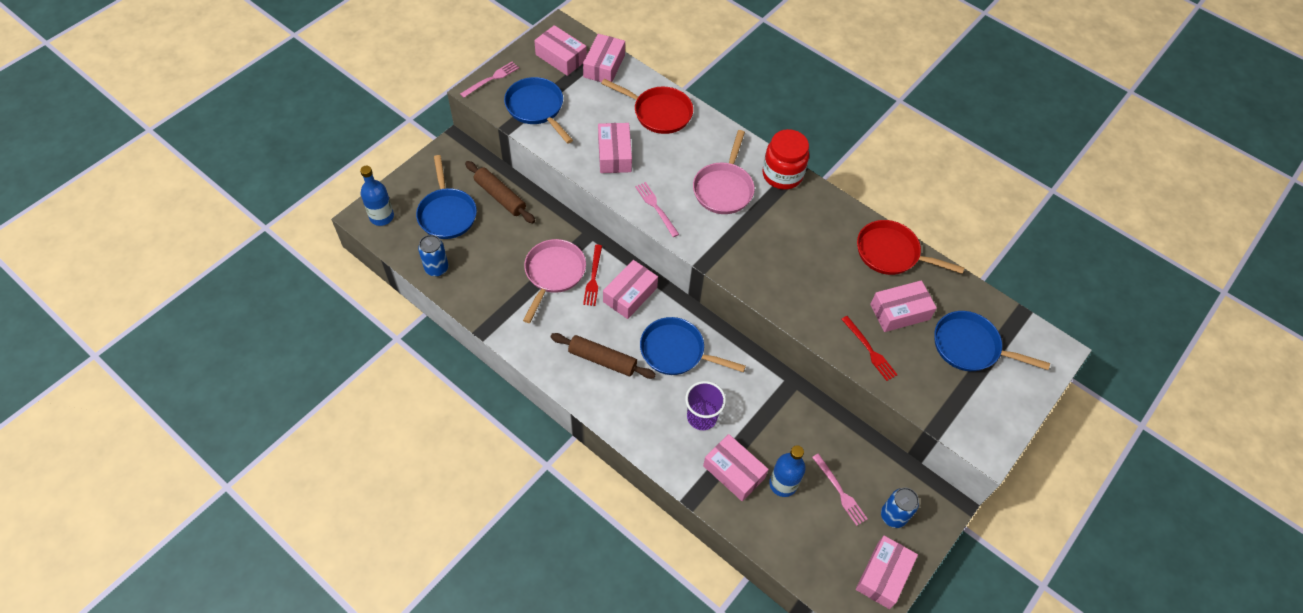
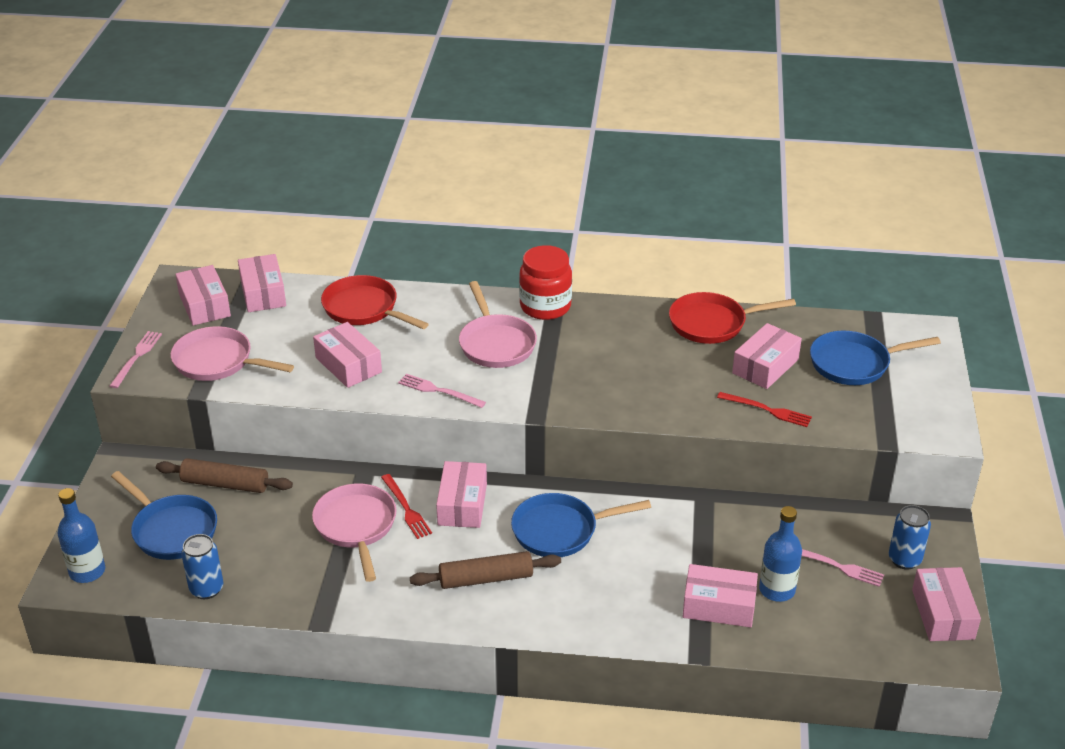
camera: 30 degrees left, 20 degrees down
(536, 108) = (218, 361): blue pan -> pink pan
(561, 57) = (204, 305): pink box -> pink box turned 60 degrees clockwise
(659, 113) = (364, 309): red pan -> red pan turned 135 degrees counterclockwise
(702, 417) = (641, 575): purple cup -> none

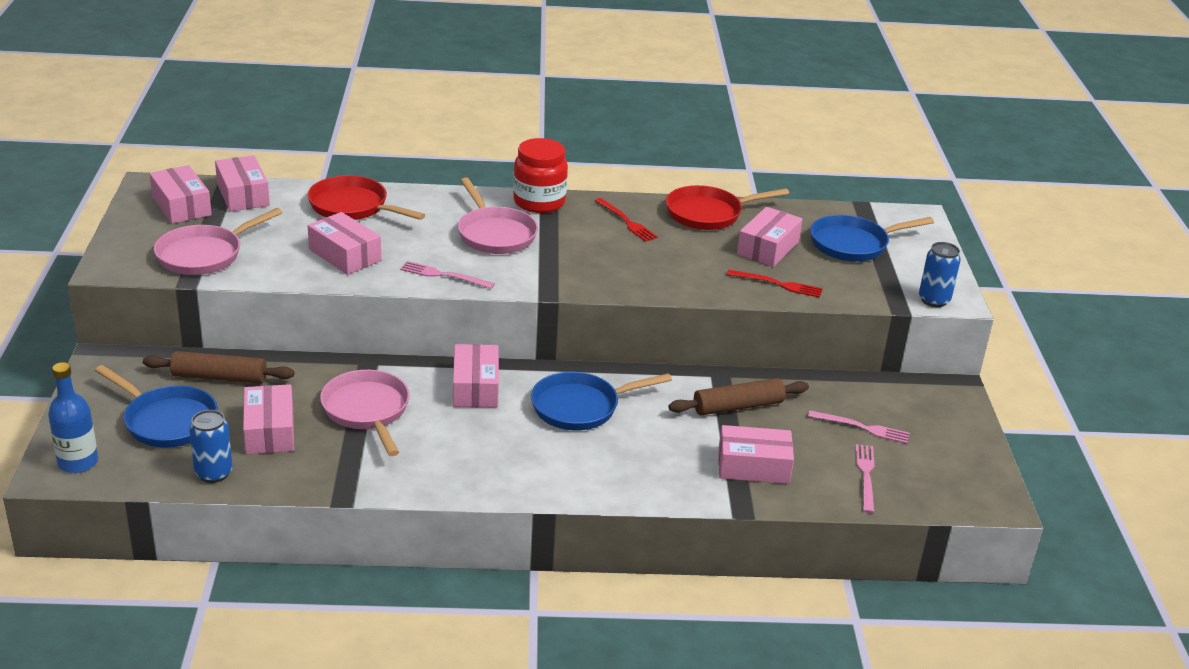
camera: 10 degrees left, 5 degrees down
(137, 357) = (115, 253): pink fork -> pink fork (866, 475)
(218, 361) = (204, 255): pink pan -> pink pan turned 60 degrees counterclockwise
(406, 508) = (417, 393): red fork -> red fork (626, 221)
(486, 578) = (512, 452): brown rolling pin -> brown rolling pin (738, 406)
(777, 590) = (808, 450): blue bottle -> none
(904, 559) = (926, 420): blue can -> blue can (934, 300)
(942, 614) = (973, 464): pink box -> pink box (269, 431)

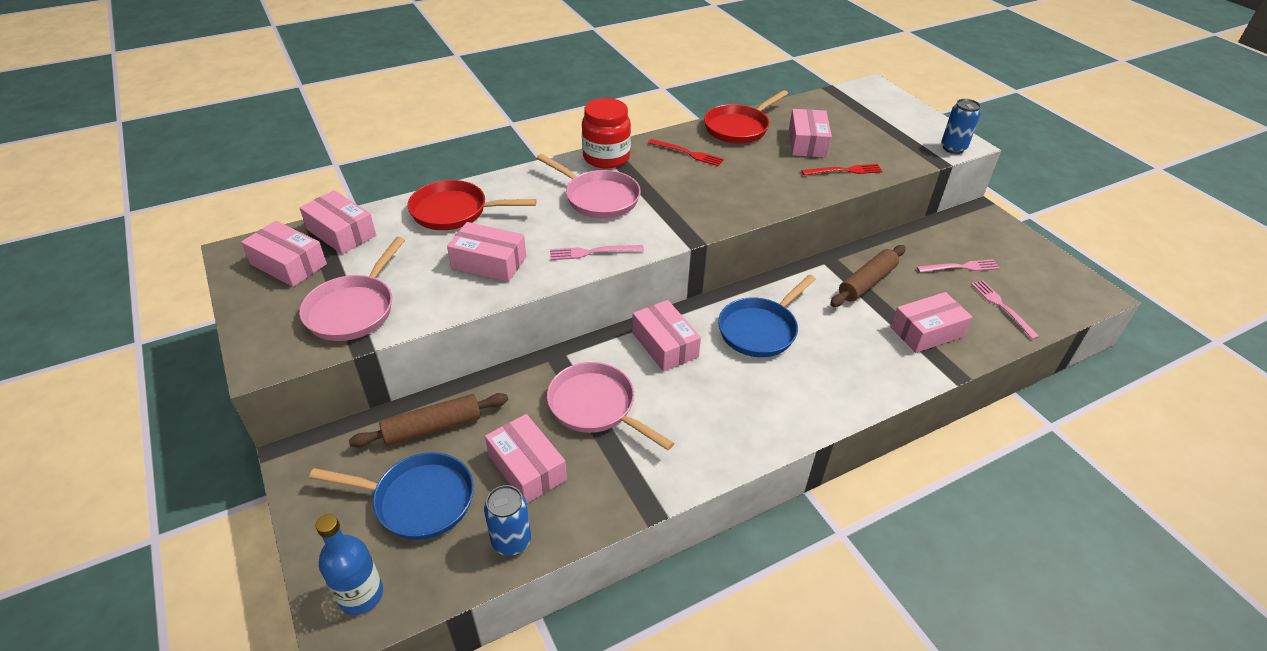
camera: 25 degrees left, 10 degrees up
(853, 244) = (858, 121): blue pan -> none

